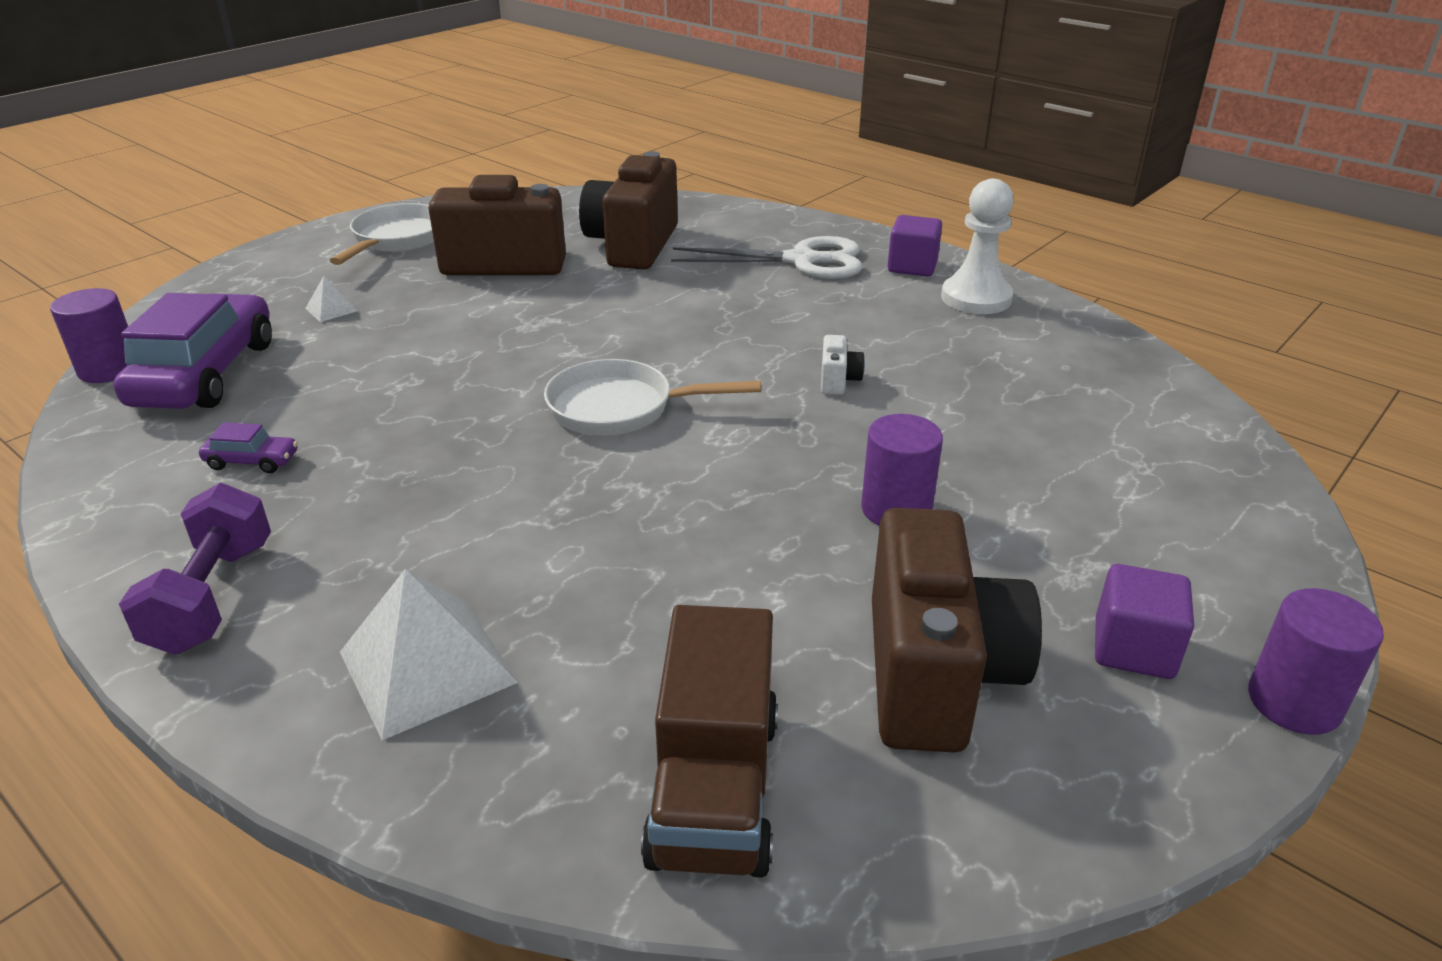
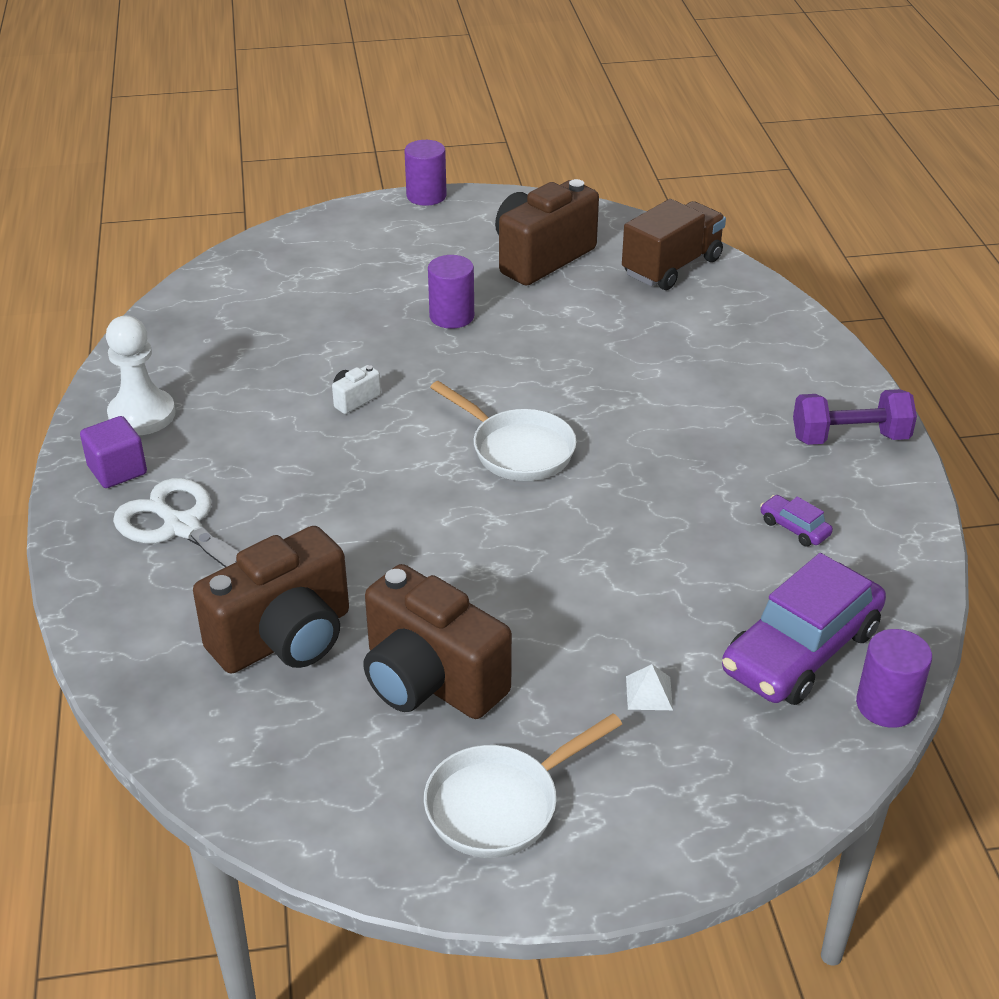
camera: 140 degrees left, 5 degrees up
(212, 597) = (850, 438): purple dumbbell -> purple dumbbell turned 45 degrees clockwise
(427, 667) = (754, 354): white pyramid -> none
(1133, 649) = (450, 230): purple cube -> none

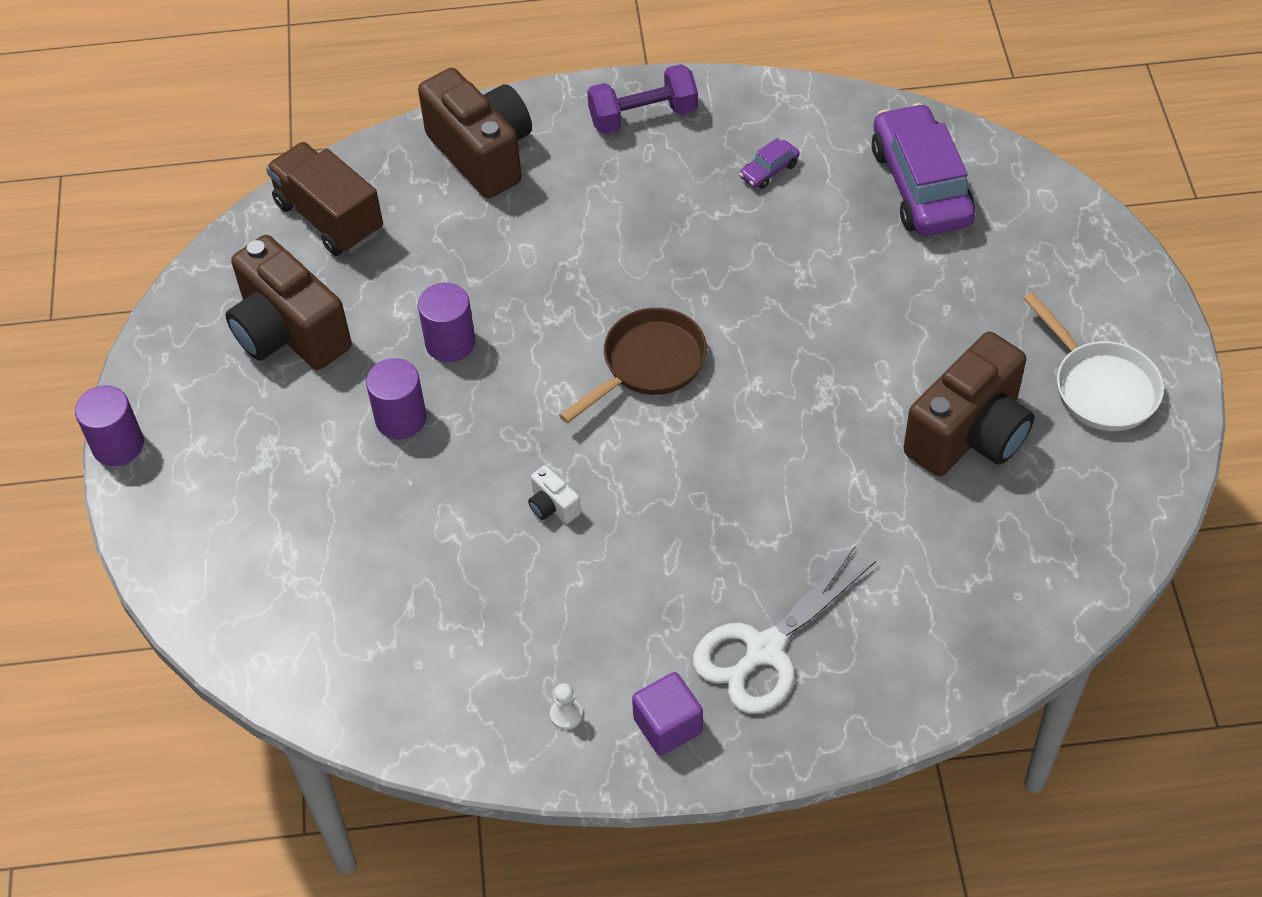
camera: 85 degrees left, 15 degrees up
(142, 415) = (566, 715): white pawn -> white pawn, size x0.42
(284, 638) = (923, 547): brown camera -> brown camera (482, 153)
(517, 449) = (648, 364): white pan -> brown pan
(649, 693) = (973, 285): white pyramid -> none
(801, 651) = (920, 185): purple car -> purple car turned 150 degrees counterclockwise
(850, 438) = (643, 116): purple dumbbell -> purple dumbbell turned 75 degrees clockwise
(886, 705) = (976, 143): purple cylinder -> purple cylinder (450, 343)

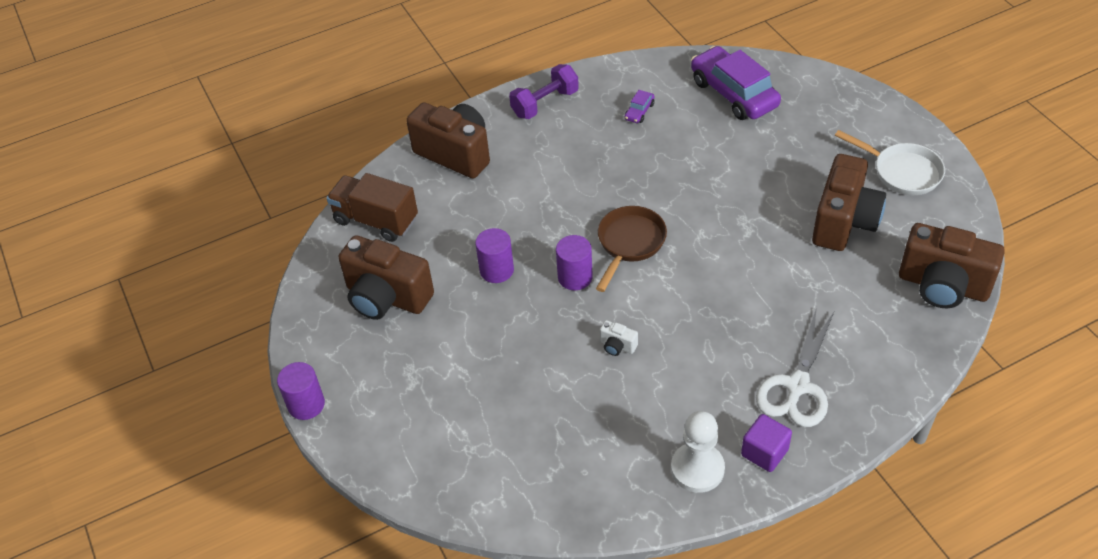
camera: 20 degrees left, 5 degrees down
(401, 418) = (489, 325): purple cylinder -> purple cylinder (575, 277)
(566, 715) = (697, 469): white pawn -> white pawn, size x2.36
(1057, 579) = (943, 286): none -> brown camera

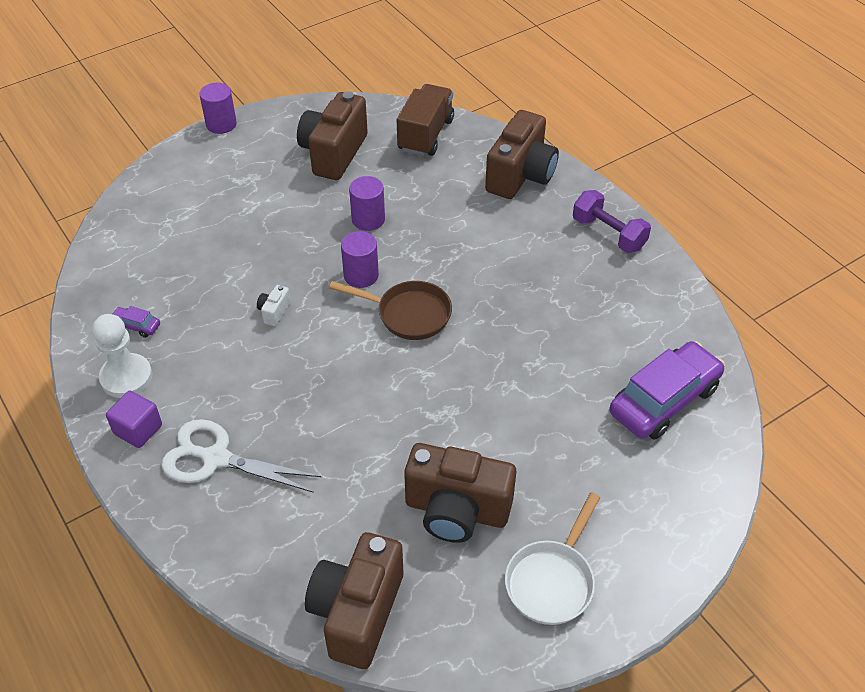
camera: 80 degrees right, 0 degrees up
(639, 111) = (612, 313): purple car -> purple car (136, 326)

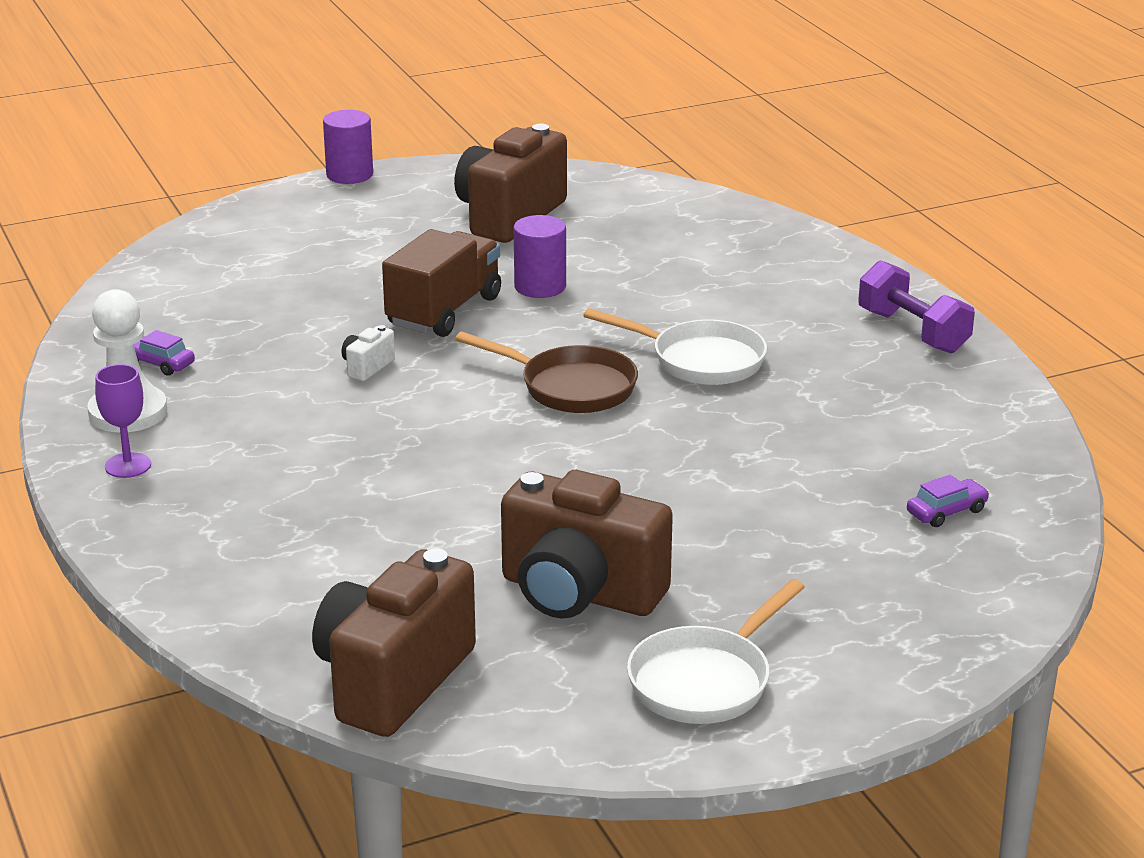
camera: 10 degrees right, 20 degrees down
(138, 429) = (128, 465): purple cube -> purple goblet
(216, 458) = (233, 505): white scissors -> none
(361, 275) = (510, 342): purple cylinder -> none
(425, 135) = (656, 208): brown truck -> brown truck (444, 311)
(484, 278) = (700, 360): none -> white pan
(520, 175) = (792, 261): brown camera -> none
(664, 400) = (946, 511): purple car -> purple car, size x0.42

